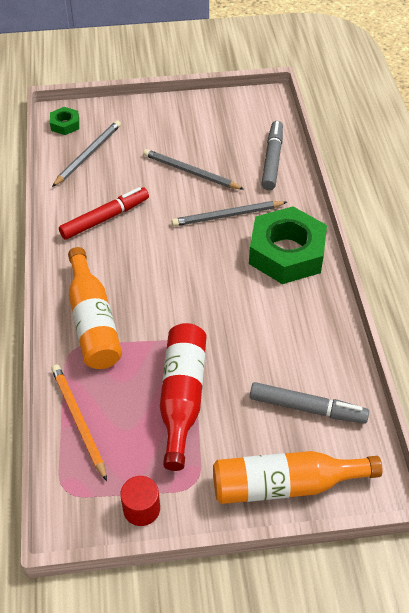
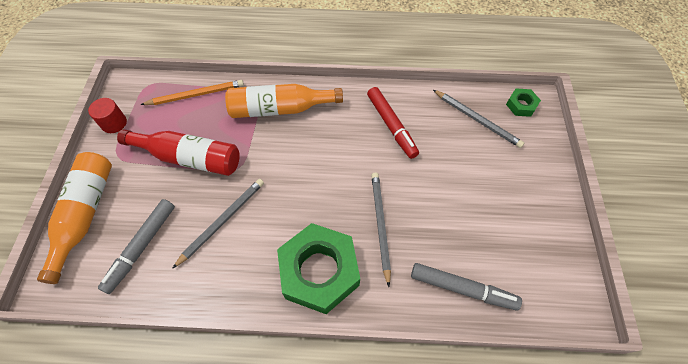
camera: 100 degrees right, 10 degrees up
(191, 172) = (447, 202): grey pencil -> grey pencil (222, 221)

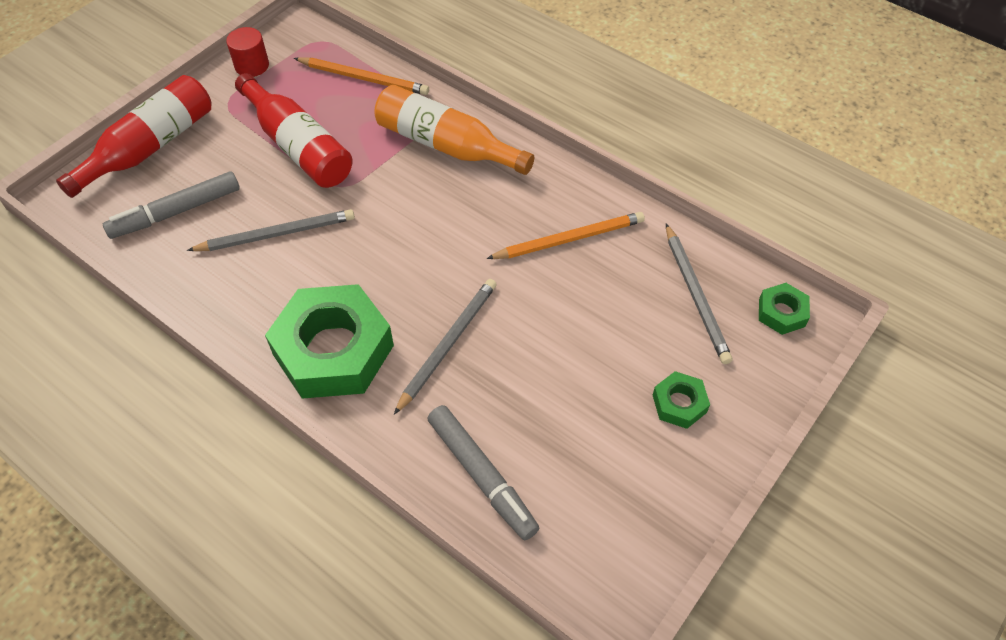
camera: 35 degrees right, 5 degrees down
(85, 214) = (150, 147): orange bottle -> red bottle
(391, 126) = (569, 239): red marker -> orange pencil
(518, 182) = (679, 403): none -> green nut

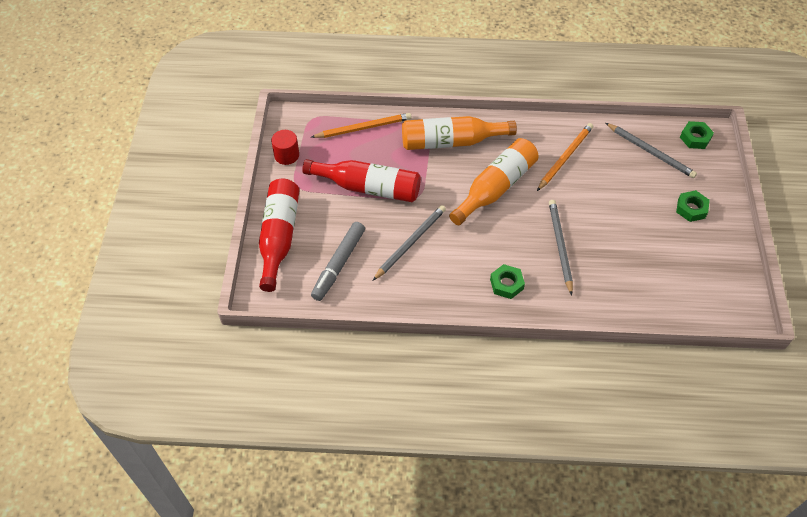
camera: 35 degrees left, 0 degrees up
(333, 350) = (506, 284): green nut -> green nut, size x0.45
(443, 227) = (496, 188): none -> orange bottle
(482, 476) = (638, 298): grey marker -> none

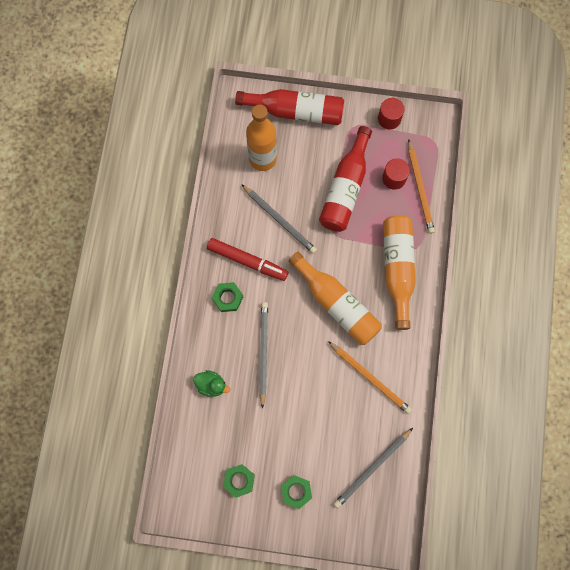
camera: 95 degrees right, 20 degrees up
(338, 264) = (262, 159): grey marker -> orange bottle
(354, 148) = (394, 178): none -> red cylinder
(461, 269) = (247, 261): none -> red marker
(560, 246) = (263, 353): grey pencil -> grey pencil turned 90 degrees counterclockwise
(605, 290) = (212, 385): none -> green duck
(695, 138) = (388, 522): green nut -> green nut (239, 480)

